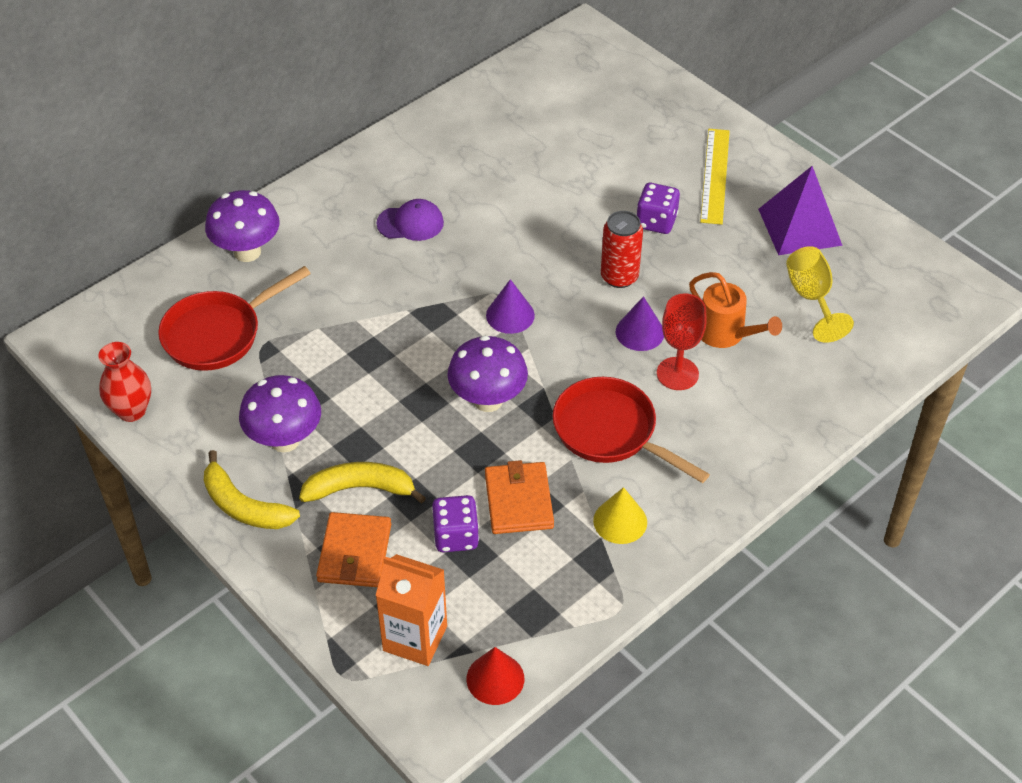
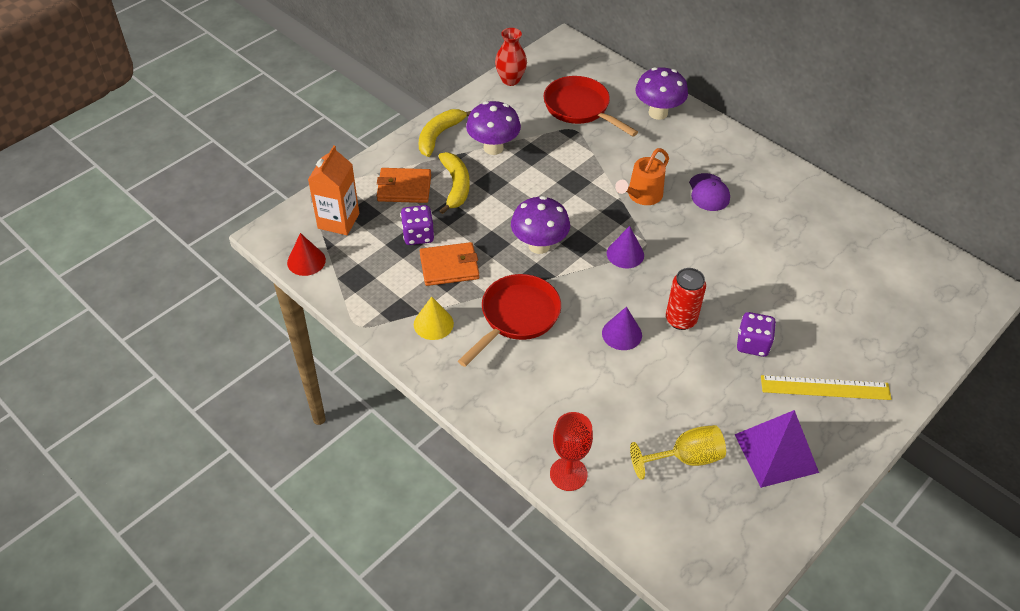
camera: 85 degrees right, 0 degrees up
(677, 374) = (581, 358): red goblet -> red goblet (568, 474)
(726, 334) = (630, 392): orange watering can -> orange watering can (642, 196)

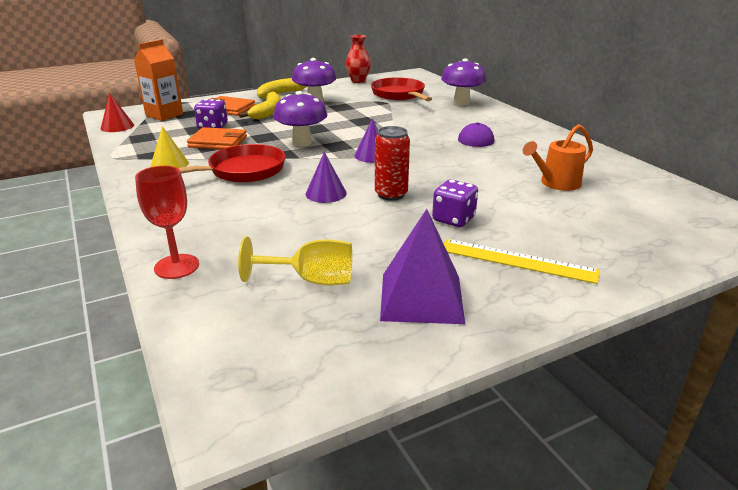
camera: 20 degrees right, 20 degrees down
(642, 196) = (414, 132): orange watering can -> orange watering can (556, 183)

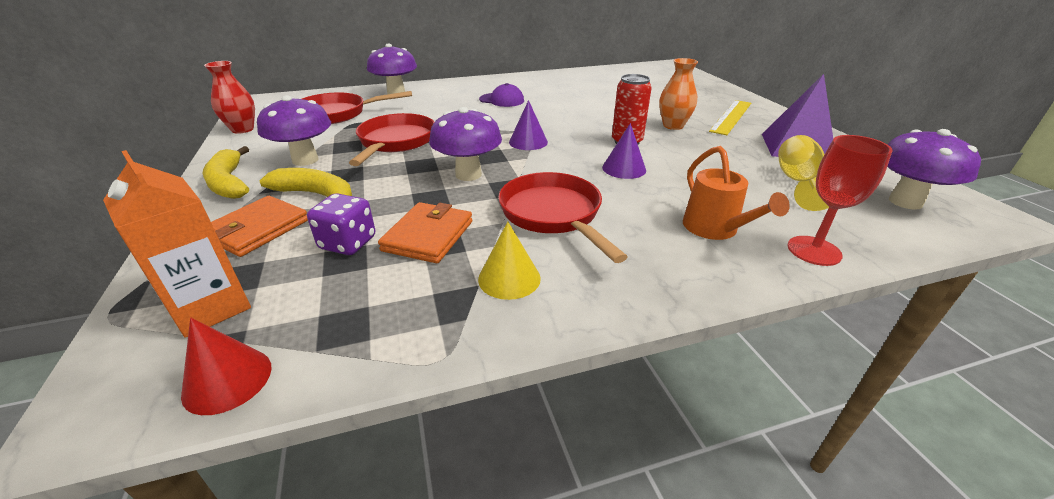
camera: 80 degrees left, 5 degrees up
(268, 348) = (905, 202): none -> purple mushroom
(353, 117) = (395, 142): none -> red pan
(453, 219) = (673, 126): purple dice -> orange vase
(556, 183) = (607, 91): orange watering can -> orange watering can (715, 229)

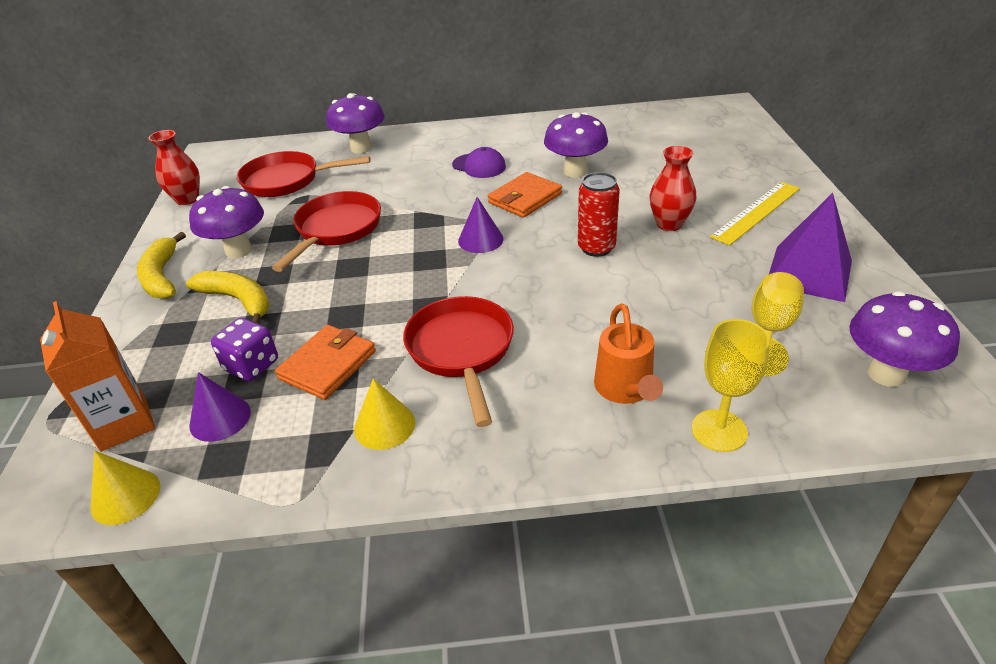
camera: 15 degrees right, 5 degrees up
(227, 380) = (125, 496): red cone -> yellow cone
(257, 229) = (176, 339): orange wallet -> orange wallet (525, 198)
(468, 175) = (396, 285): purple mushroom -> purple mushroom (575, 171)
(624, 168) = (571, 291): purple cone -> purple cone (220, 418)
(673, 126) = (669, 224): orange vase -> red vase
(814, 251) = (719, 430): red goblet -> yellow goblet

